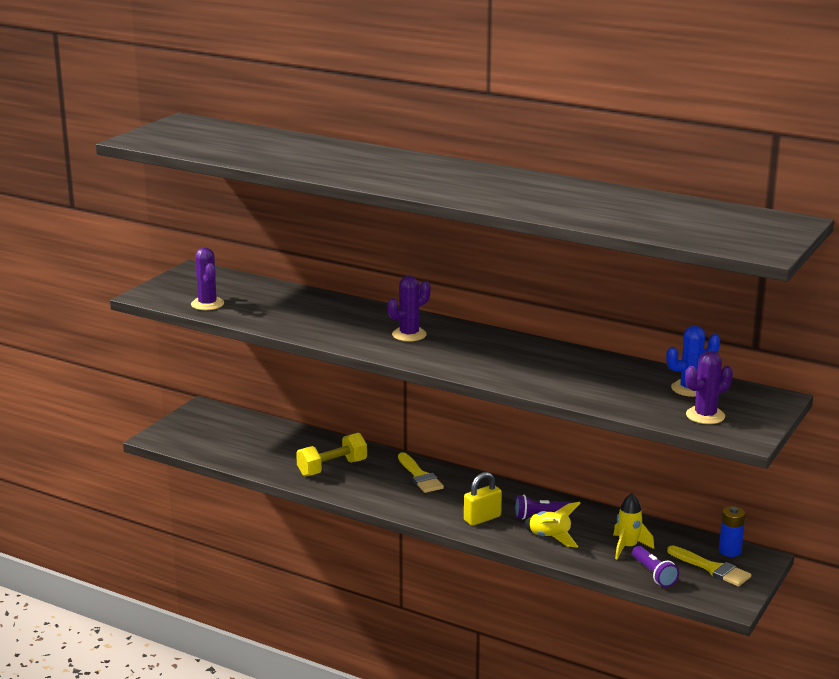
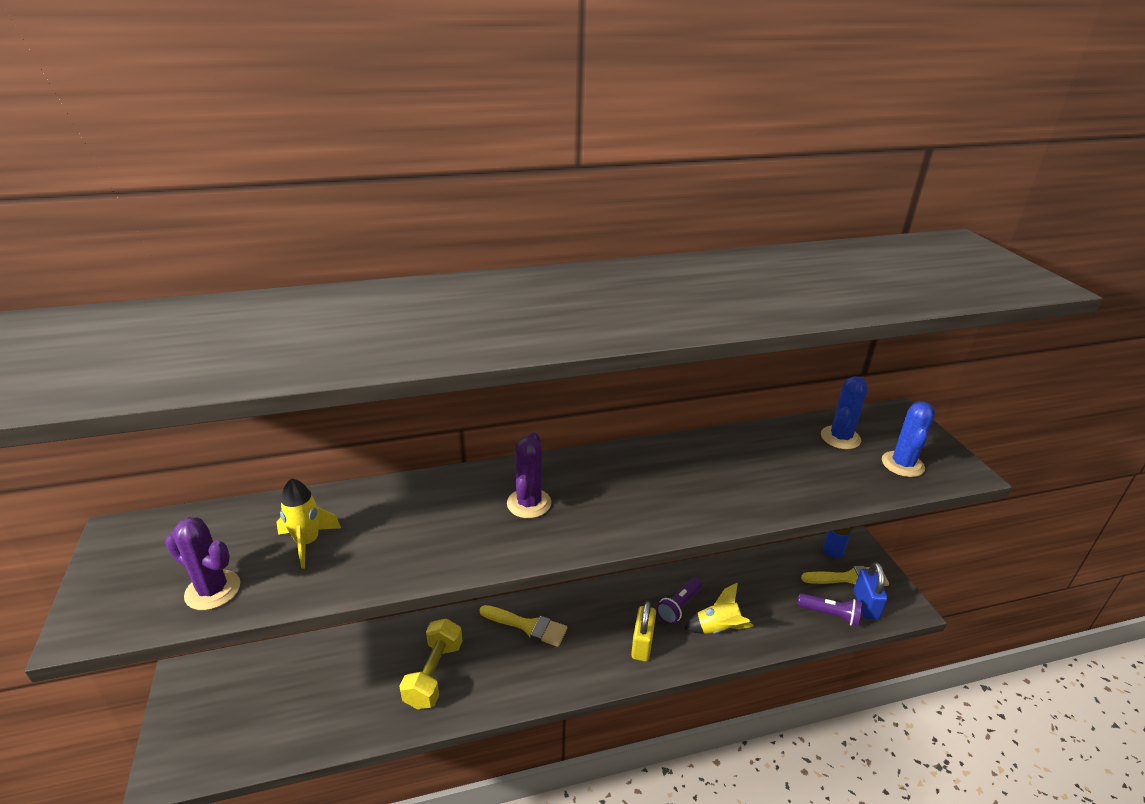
camera: 45 degrees left, 10 degrees up
(628, 547) = (777, 596): yellow rocket -> yellow rocket (307, 542)
(696, 585) = (866, 604): none -> blue padlock
(705, 416) = (902, 464): purple cactus -> blue cactus

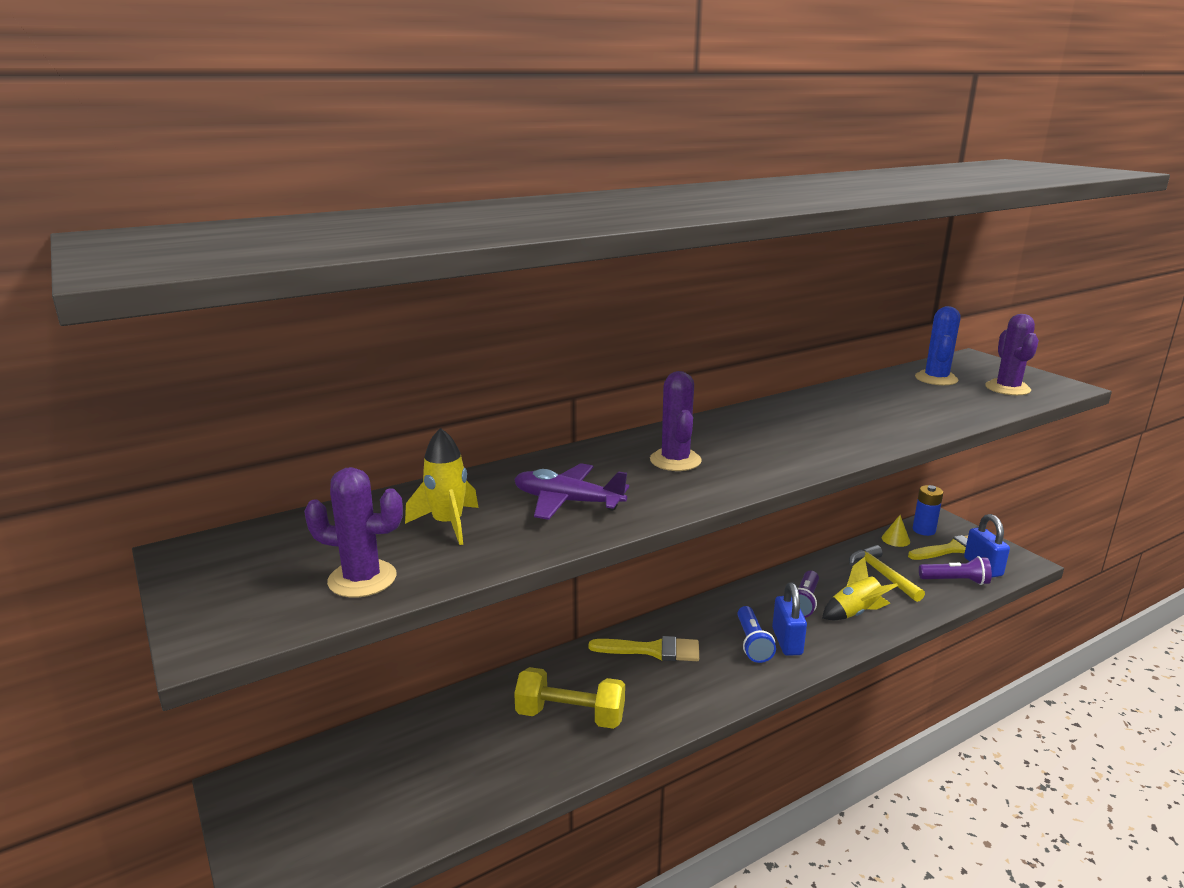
camera: 15 degrees left, 10 degrees down
(411, 536) = (568, 501): none -> purple plane
(434, 674) = (570, 716): yellow dumbbell -> yellow dumbbell turned 75 degrees counterclockwise
(612, 639) = (752, 643): none -> blue flashlight
(642, 644) = (787, 641): yellow padlock -> blue padlock
(765, 592) = (882, 574): none -> yellow hammer
(800, 555) = (895, 539): none -> yellow cone
(902, 464) = (1007, 388): blue cactus -> purple cactus

